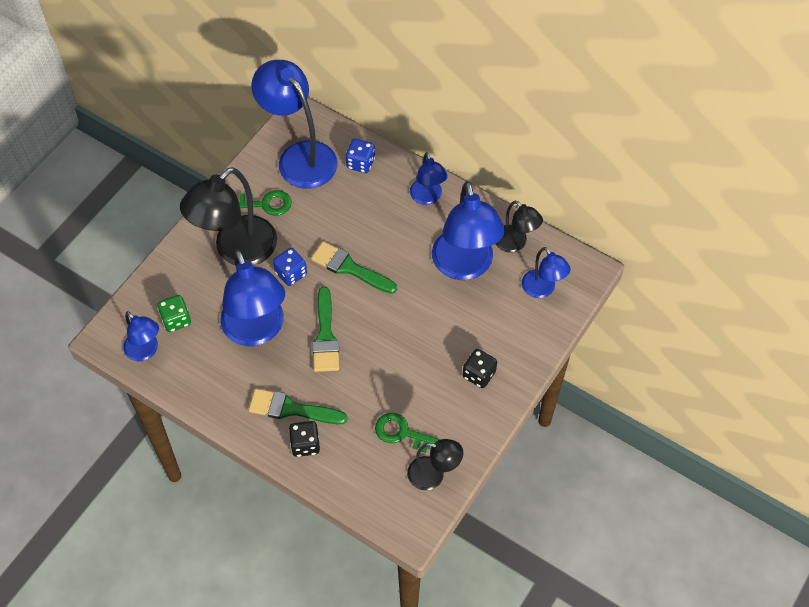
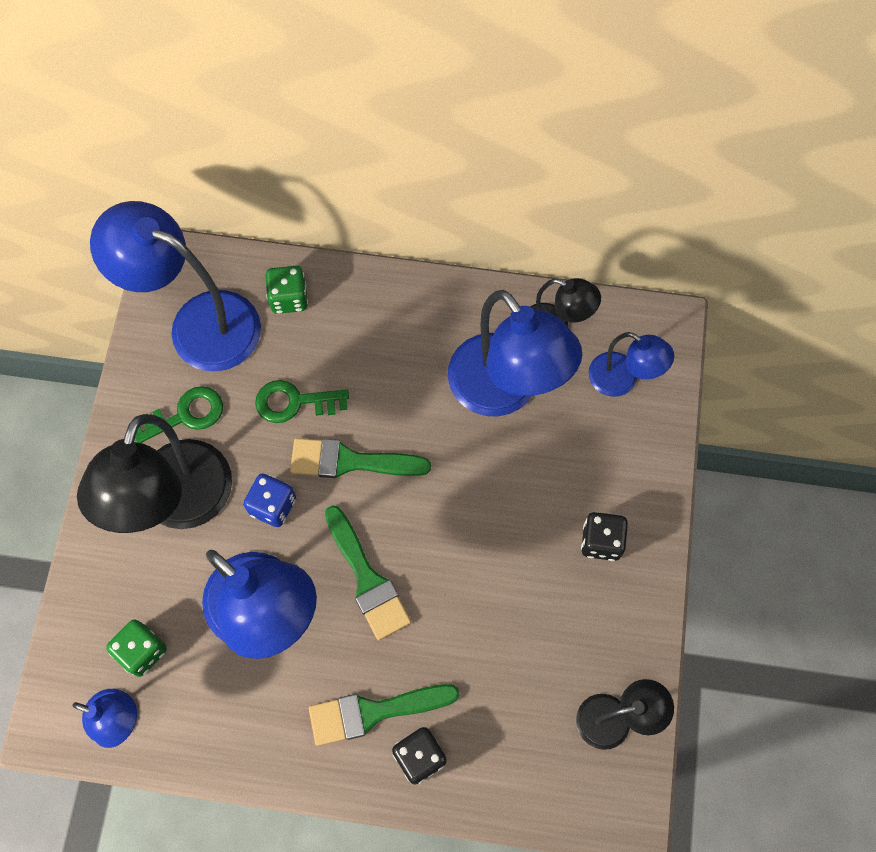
camera: 25 degrees left, 10 degrees up
(360, 163) = (289, 298): blue dice -> green dice
(402, 433) = (543, 676): green key -> green key (294, 402)
(427, 197) = (405, 311): blue lamp -> none

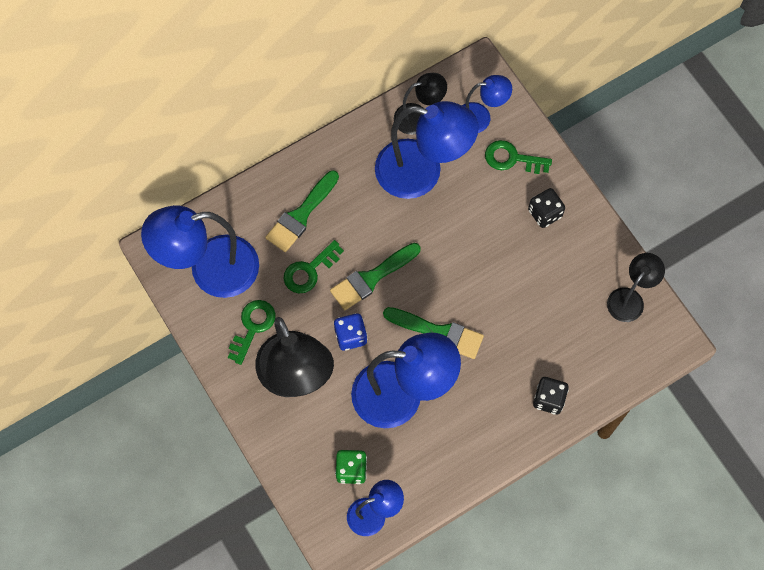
camera: 40 degrees left, 0 degrees up
(289, 298) = (250, 215): green dice -> none
(374, 712) = (505, 397): green brush -> green brush (301, 215)
(617, 452) = (512, 159): none -> green key

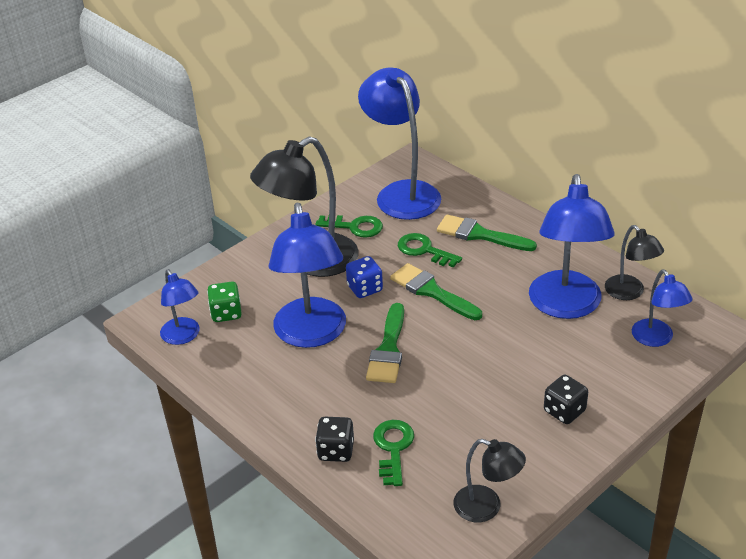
camera: 80 degrees right, 30 degrees down
(512, 159) = (619, 372): green key -> green key (393, 448)

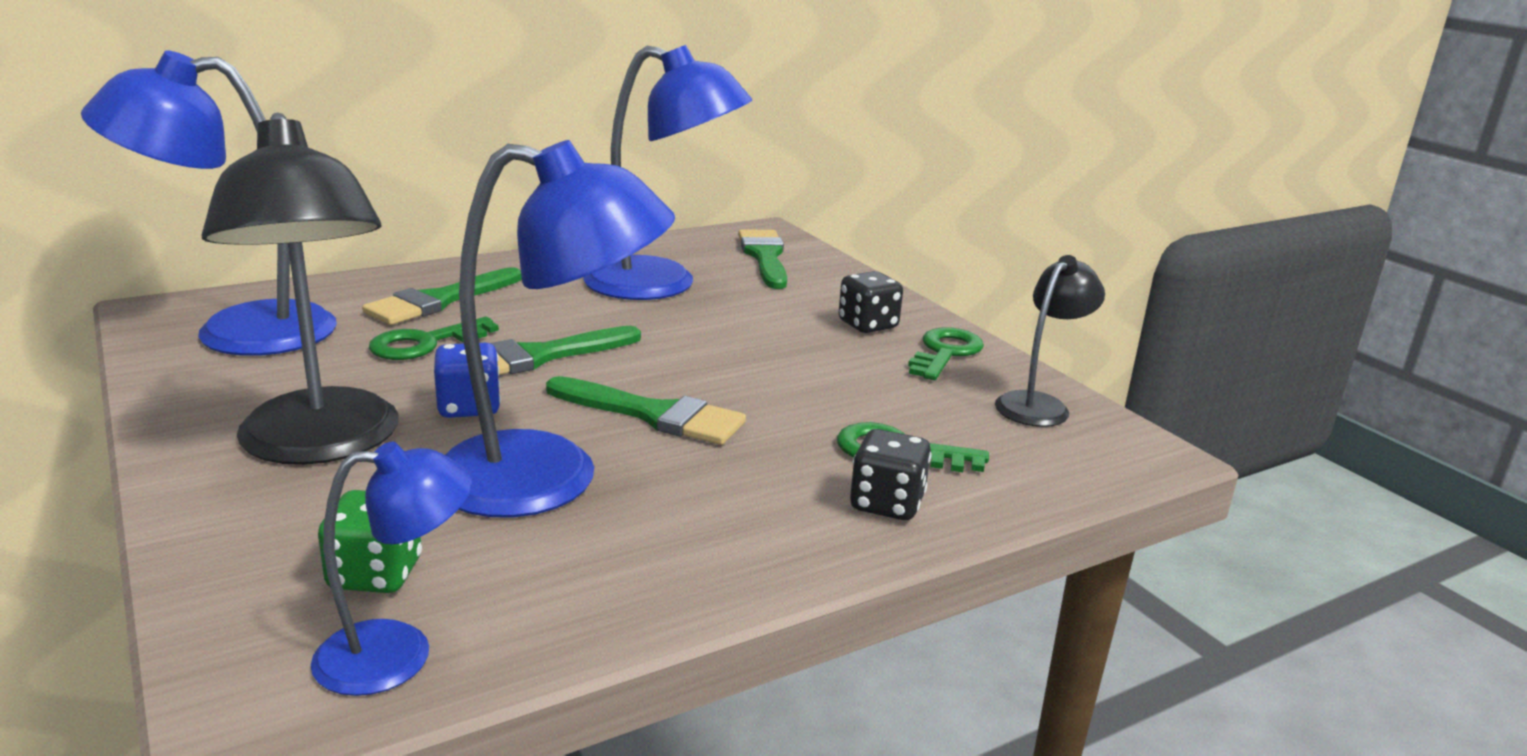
camera: 80 degrees left, 15 degrees down
(355, 227) = (273, 386): green key -> green key (945, 353)
(629, 293) = (668, 251): black lamp -> none
(656, 339) = (764, 257): blue lamp -> green brush

